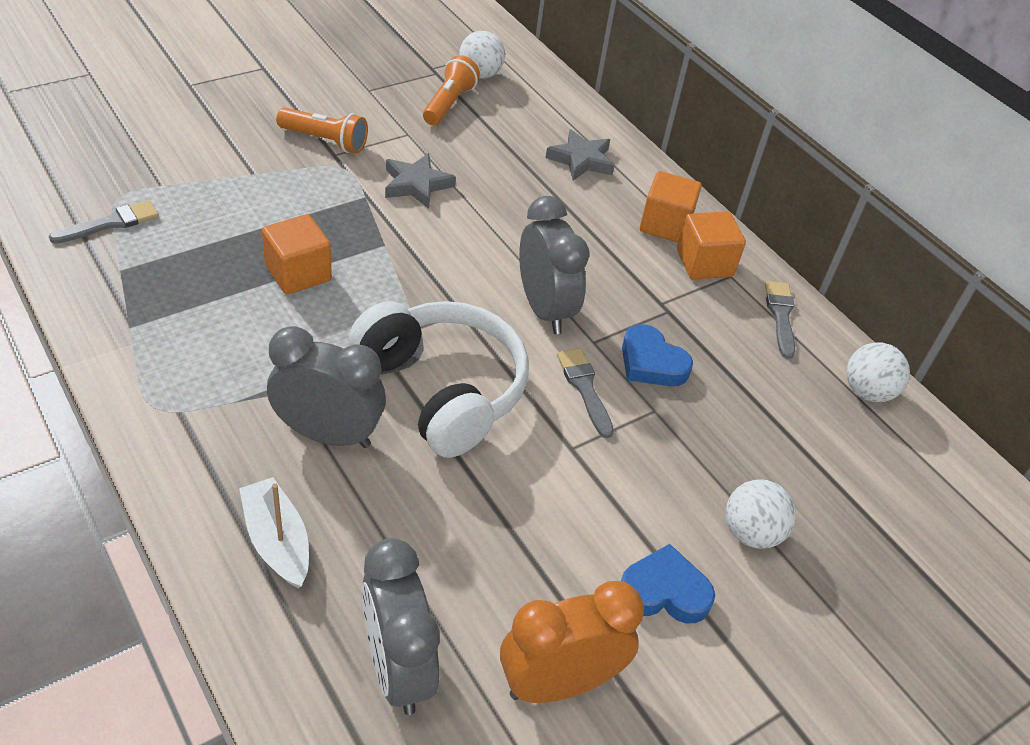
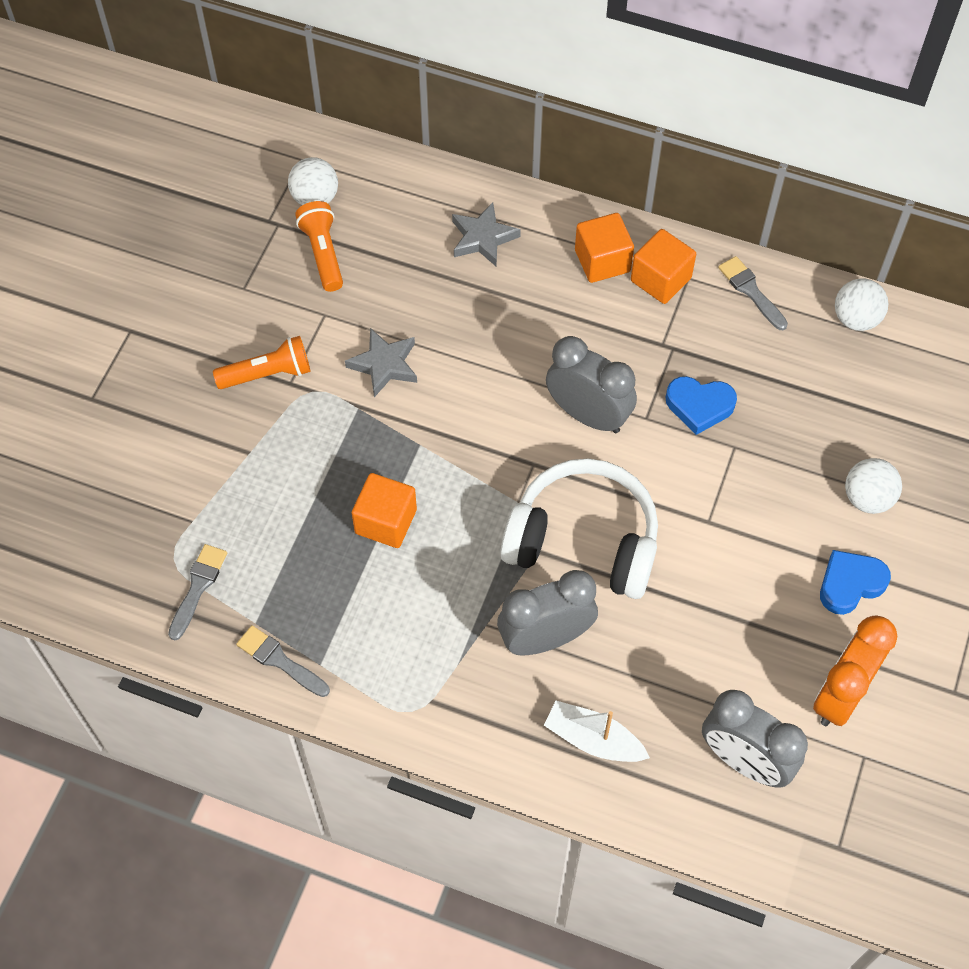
camera: 30 degrees left, 15 degrees up
(584, 388) = (674, 464): grey brush -> grey brush (279, 660)

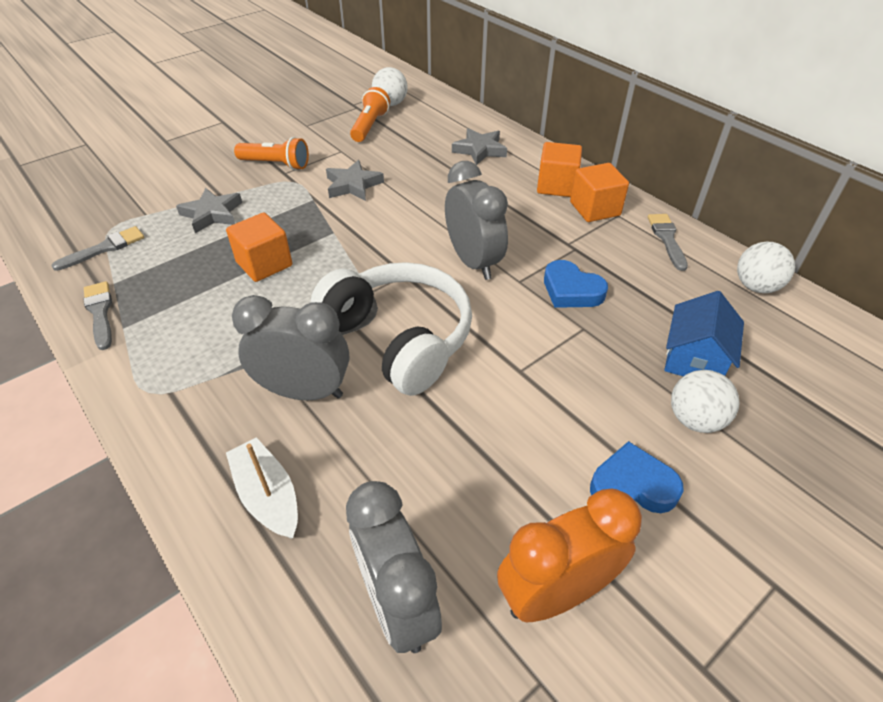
camera: 30 degrees right, 15 degrees down
(267, 484) = (212, 214): none -> grey star
(840, 434) = (694, 359): none -> blue house

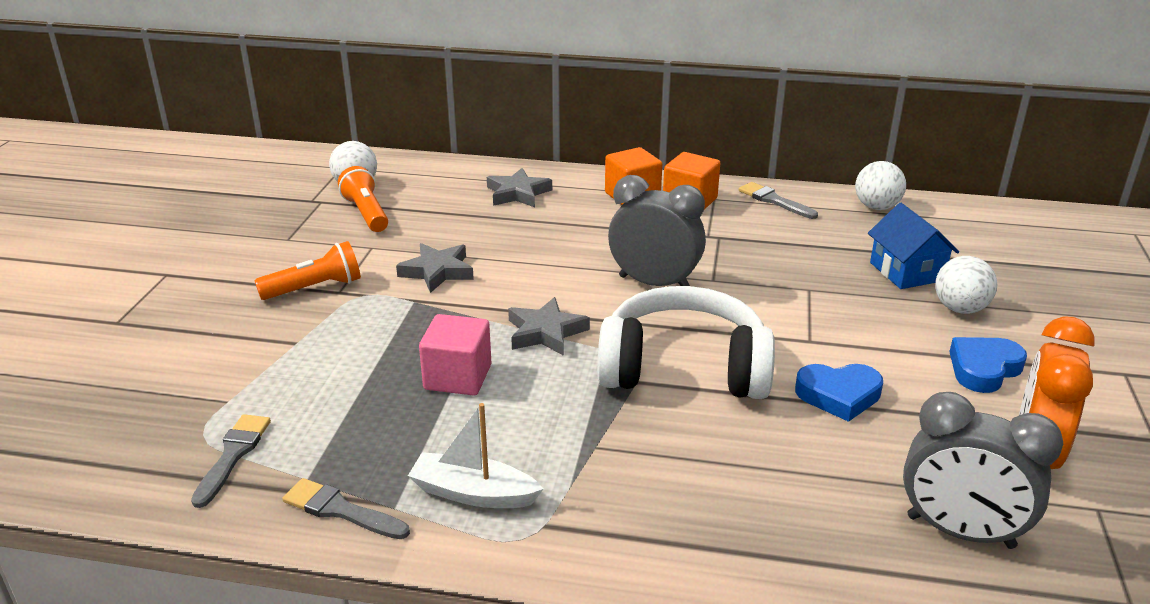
camera: 40 degrees left, 15 degrees down
(212, 214) = (317, 363): grey star -> grey star (545, 332)
(264, 264) = (458, 377): orange cube -> pink cube
(267, 496) = (764, 536): white boat -> white boat (473, 493)
(304, 391) = (669, 450): grey clock -> none
(571, 290) = (761, 268): blue heart -> blue heart (838, 395)

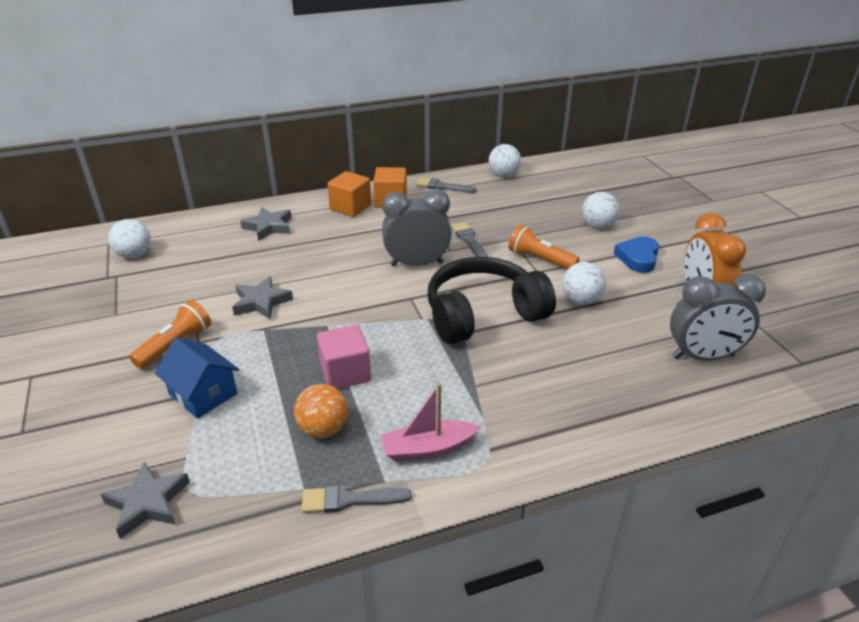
camera: 30 degrees left, 5 degrees up
(233, 455) = (230, 496): grey brush -> grey brush (469, 240)
(366, 213) = (164, 274): orange flashlight -> orange flashlight (540, 259)
(381, 427) = (323, 429): none -> orange ball
(473, 493) = (428, 448): white boat -> pink boat
(545, 332) = (376, 320): grey star -> grey star (147, 503)
(684, 369) = (483, 314): white headphones -> black headphones
(838, 395) = (581, 300): blue heart -> white ball
(906, 271) = (553, 211): blue house -> blue house (203, 394)

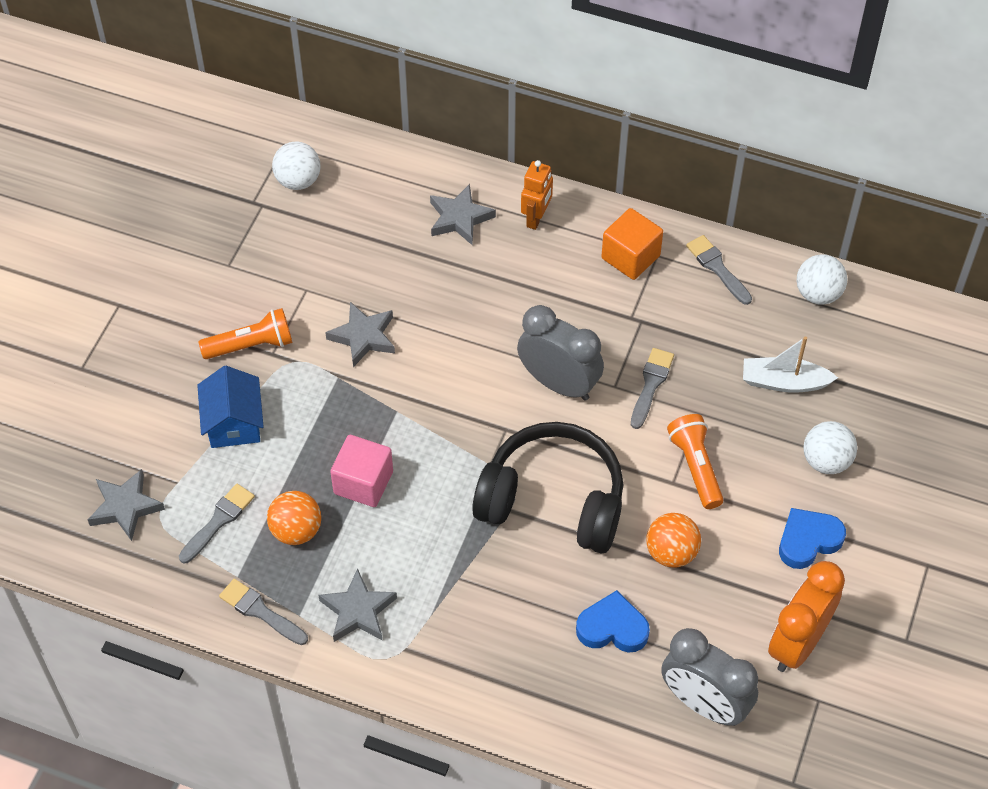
camera: 40 degrees right, 20 degrees up
(249, 461) = (218, 521): none -> grey brush
(317, 209) = (536, 218): none -> orange robot
(350, 207) = (574, 240): orange cube -> none
(428, 448) = (358, 610): pink boat -> grey star
(534, 209) = (784, 382): none -> white boat
(581, 300) = (671, 552): white ball -> orange ball
(601, 352) = (612, 628): none -> blue heart

